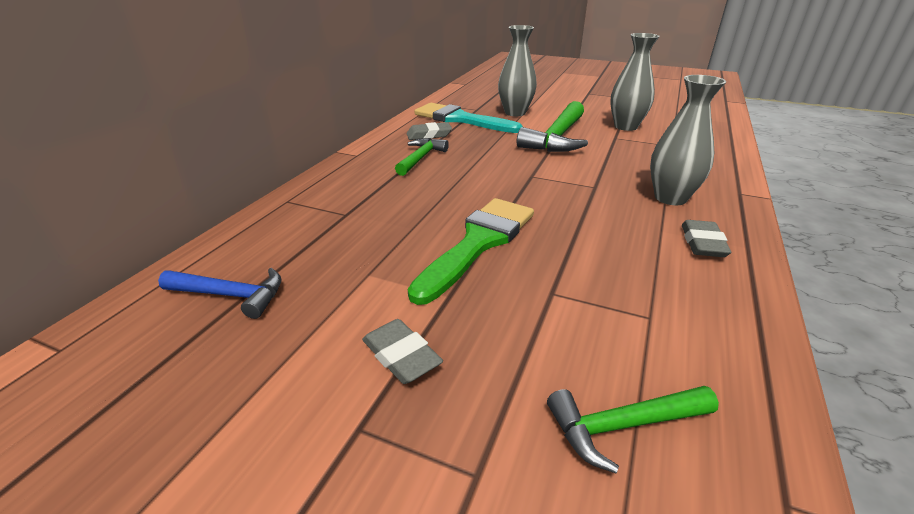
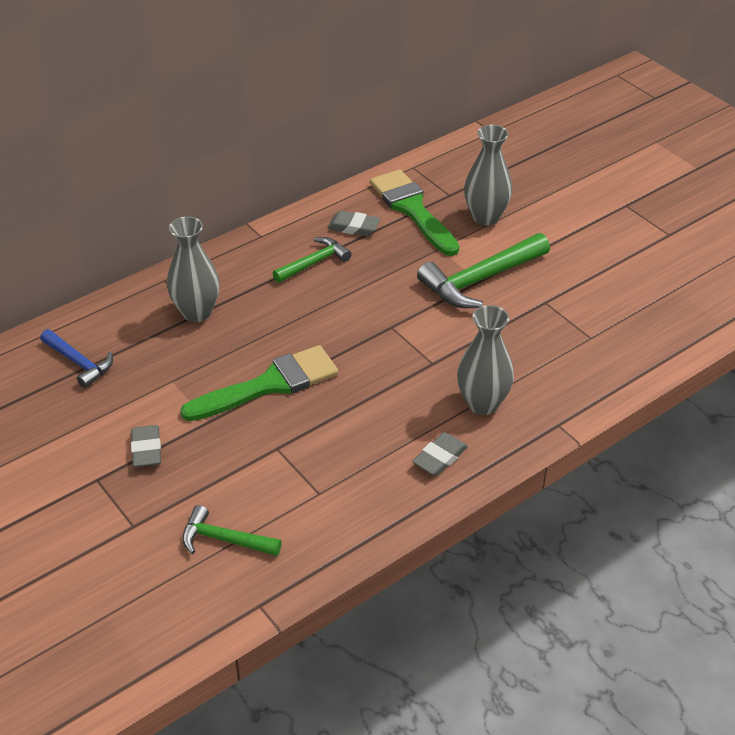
camera: 30 degrees right, 10 degrees up
(461, 119) = (412, 209): turquoise brush -> green brush
(626, 126) = (582, 288): grey vase -> grey vase (196, 312)

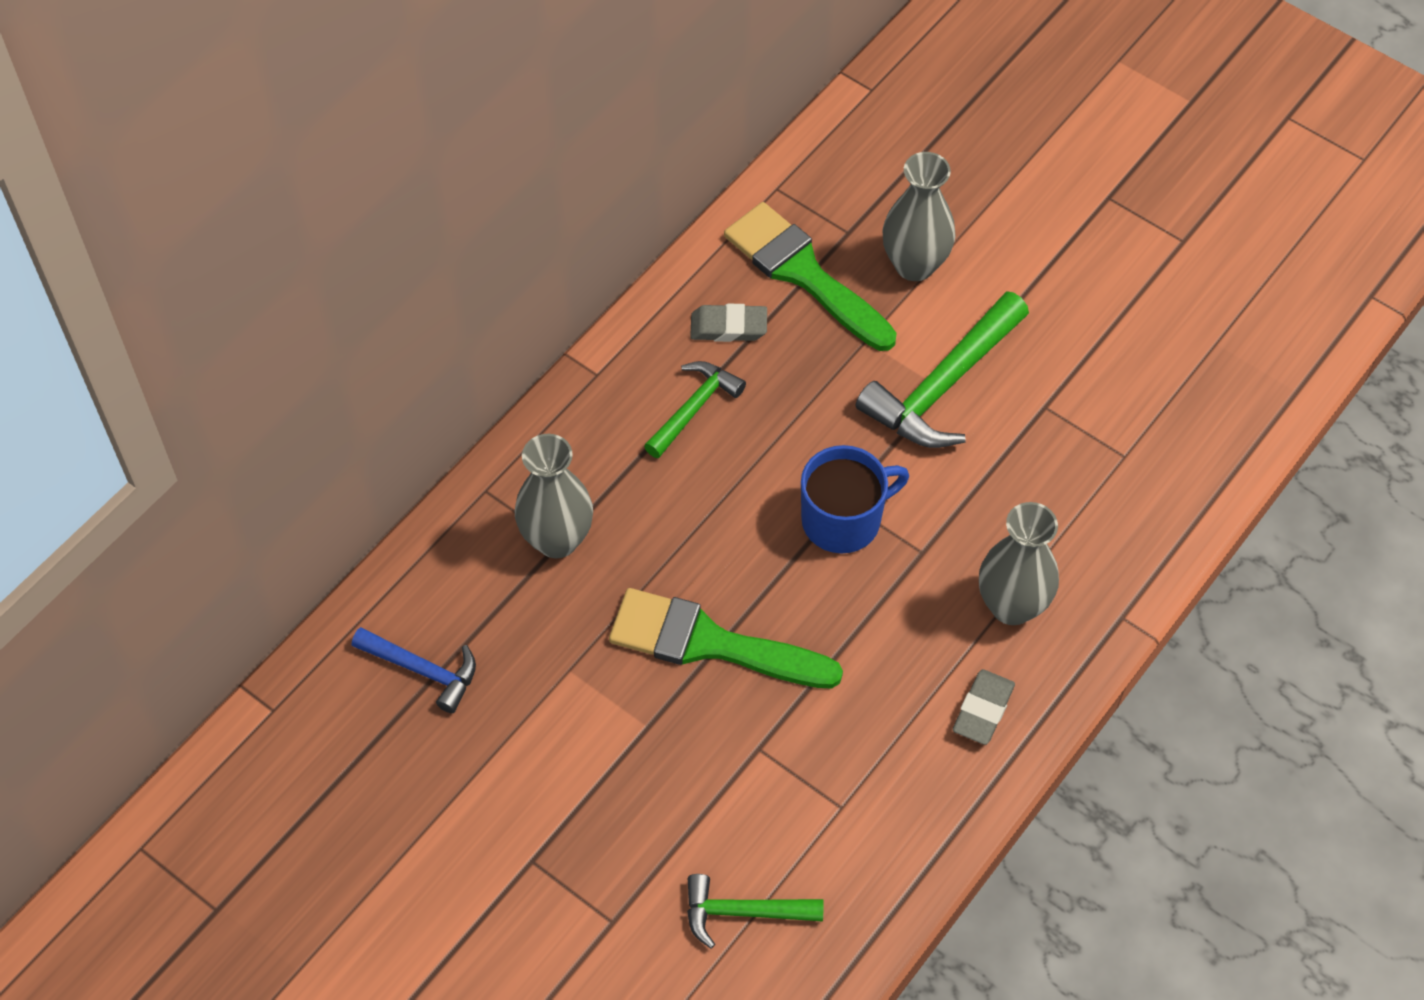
camera: 15 degrees left, 15 degrees up
(146, 450) = (580, 795): grey eraser -> none
(269, 384) = (710, 643): green brush -> green brush turned 120 degrees counterclockwise
(386, 336) = (843, 520): none -> blue mug

